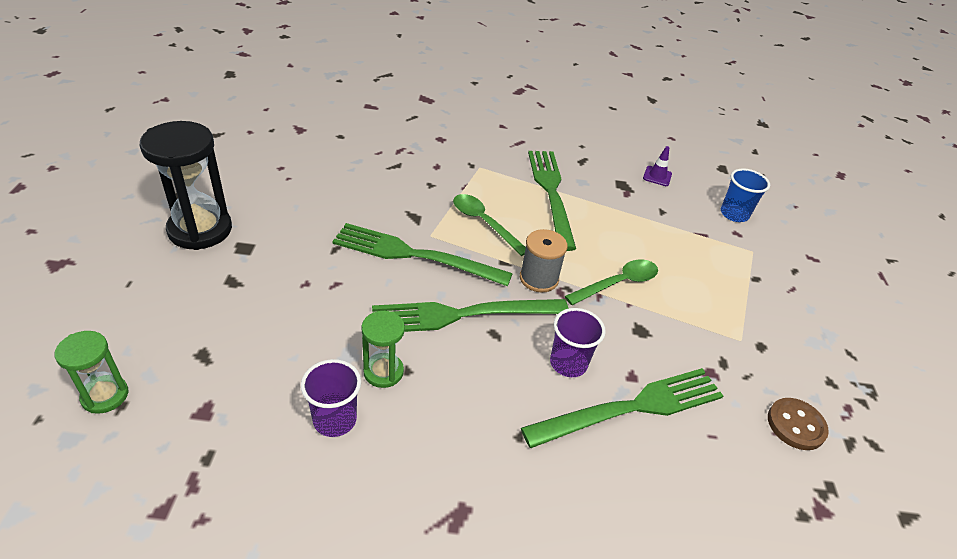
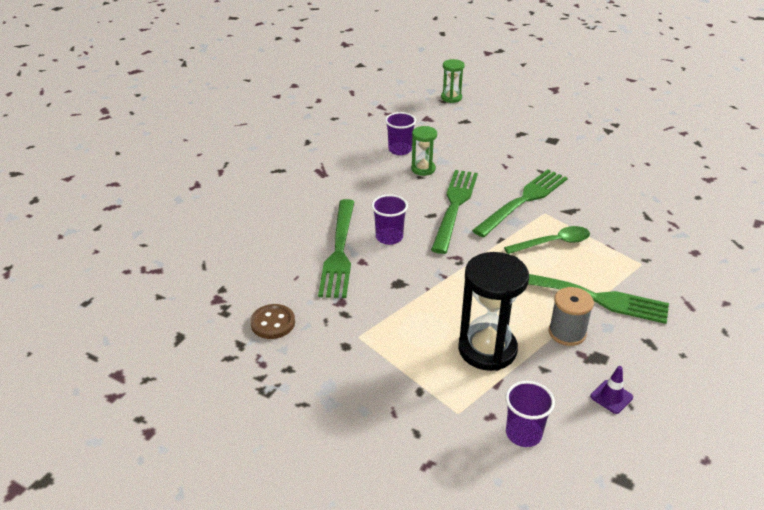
camera: 120 degrees right, 5 degrees down
(200, 230) = (575, 128): black hourglass -> black hourglass (487, 349)
(539, 278) = (476, 251): grey spool -> grey spool (567, 333)
(618, 283) = (452, 291): green spoon -> none
(734, 214) = (523, 433): blue cup -> purple cup

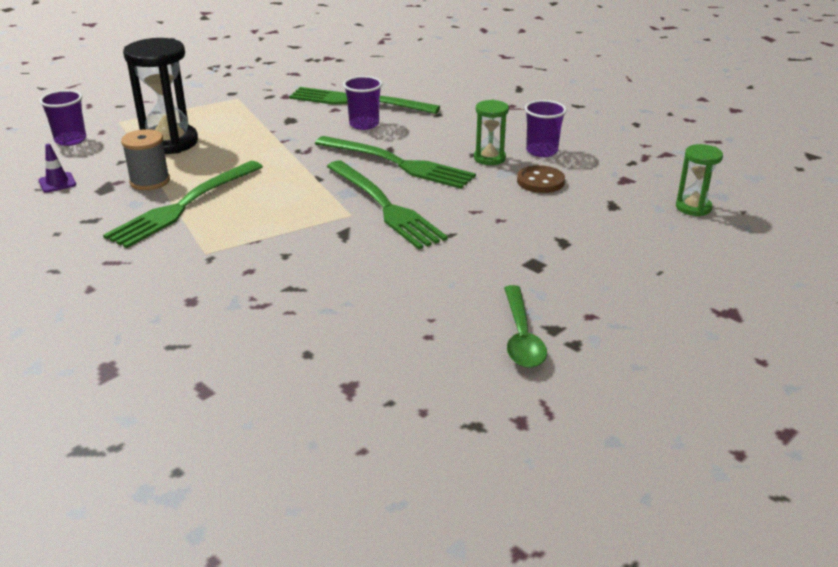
camera: 105 degrees right, 5 degrees down
(273, 323) = (282, 72): brown button -> brown button (540, 181)
(553, 243) = (289, 206): green spoon -> green spoon (521, 336)

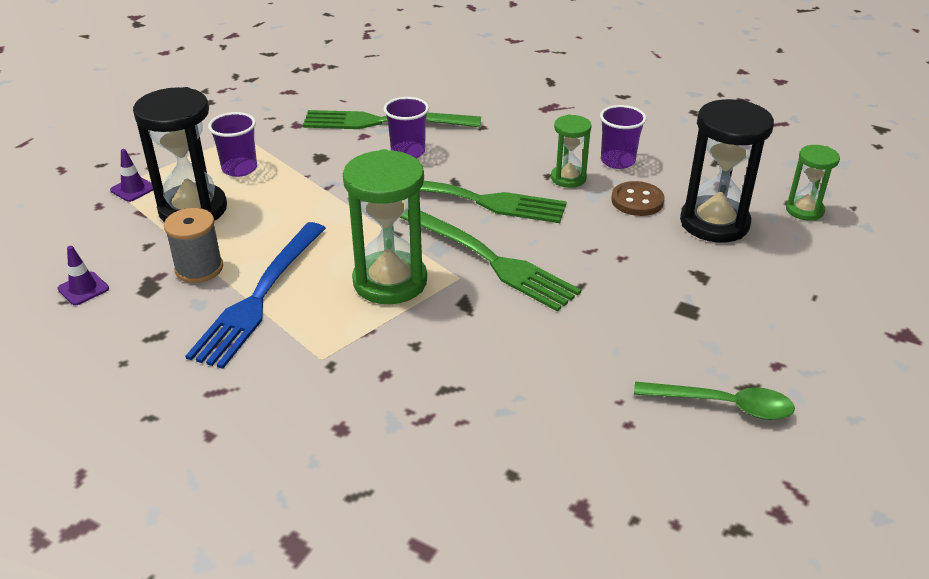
camera: 15 degrees left, 5 degrees up
(70, 140) = (66, 223): purple cup -> purple cup (239, 168)
(133, 124) = (133, 189): none -> purple traffic cone
(183, 206) = (259, 298): green fork -> blue fork
(292, 210) = (390, 281): none -> green hourglass
(521, 336) = (723, 405): green spoon -> green spoon turned 60 degrees counterclockwise
(600, 206) = (714, 223): none -> black hourglass

